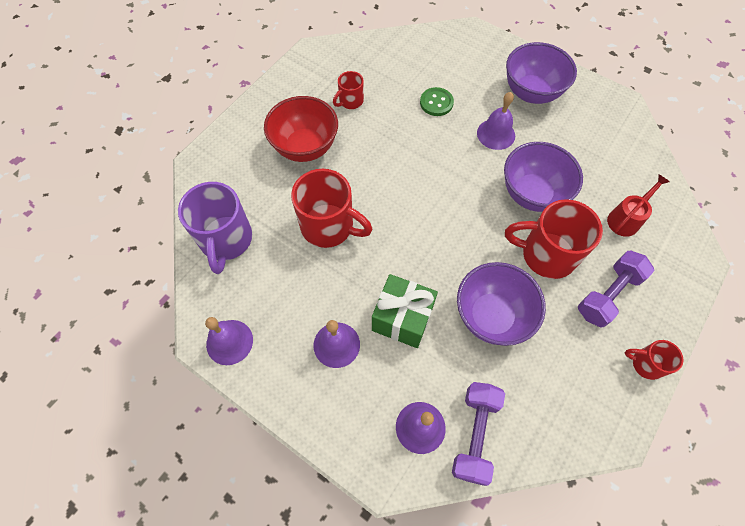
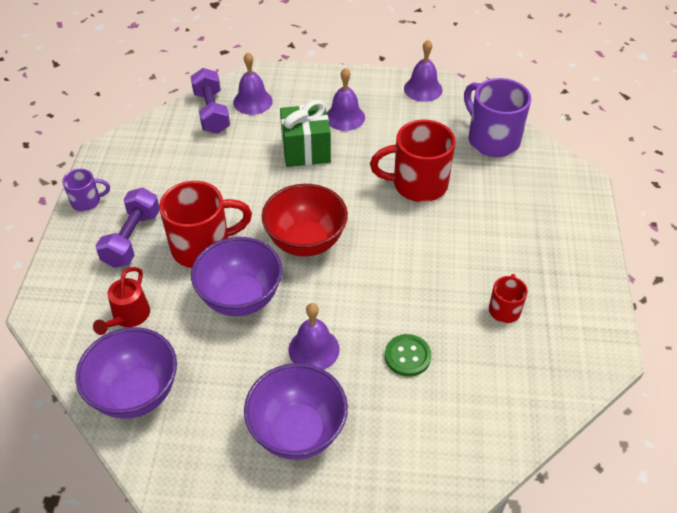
camera: 150 degrees right, 15 degrees down
(305, 147) = (503, 239): red bowl -> red bowl (306, 242)
(491, 316) = (233, 181): purple bowl -> purple bowl (136, 393)
(645, 364) = (87, 201): red mug -> purple mug

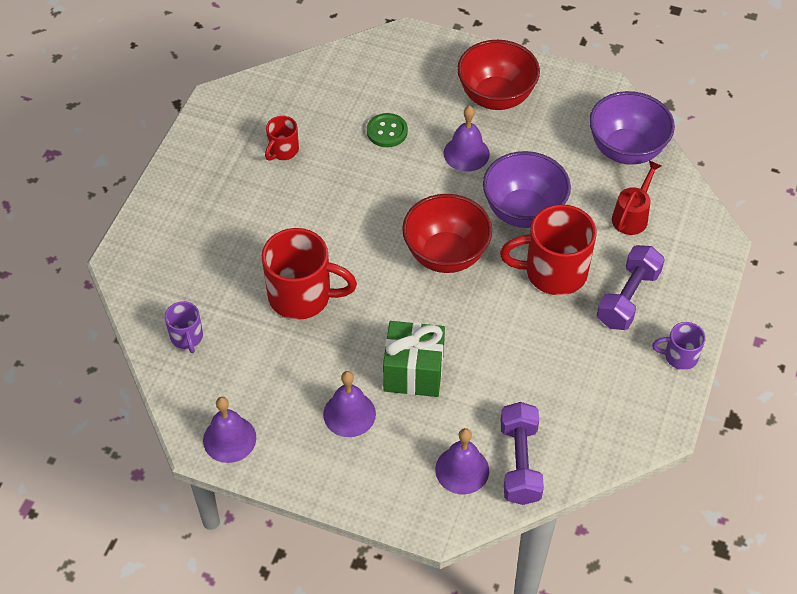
camera: 165 degrees left, 5 degrees up
(297, 431) = (496, 97): purple bowl -> red bowl
(492, 140) = (187, 337): purple mug -> purple mug, size x0.52

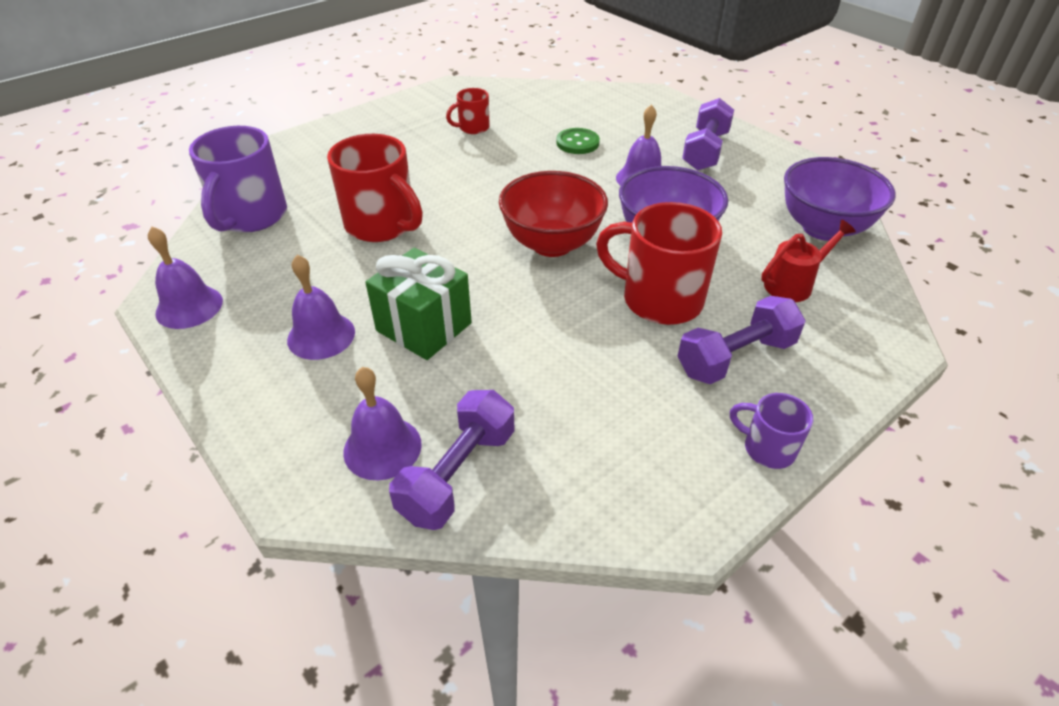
camera: 30 degrees right, 10 degrees down
(187, 337) = (251, 217): purple mug -> purple mug, size x1.93
(496, 97) = (705, 151): red bowl -> purple dumbbell

